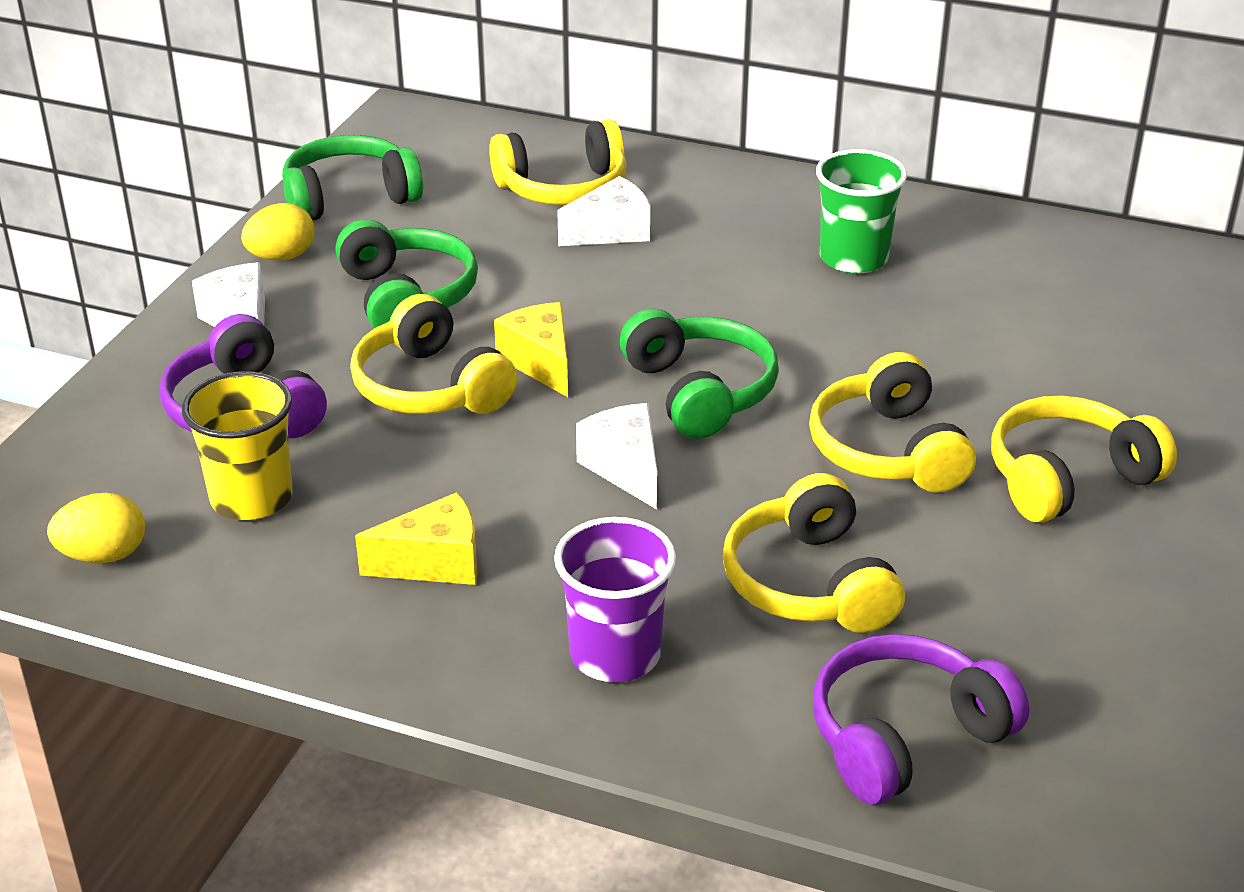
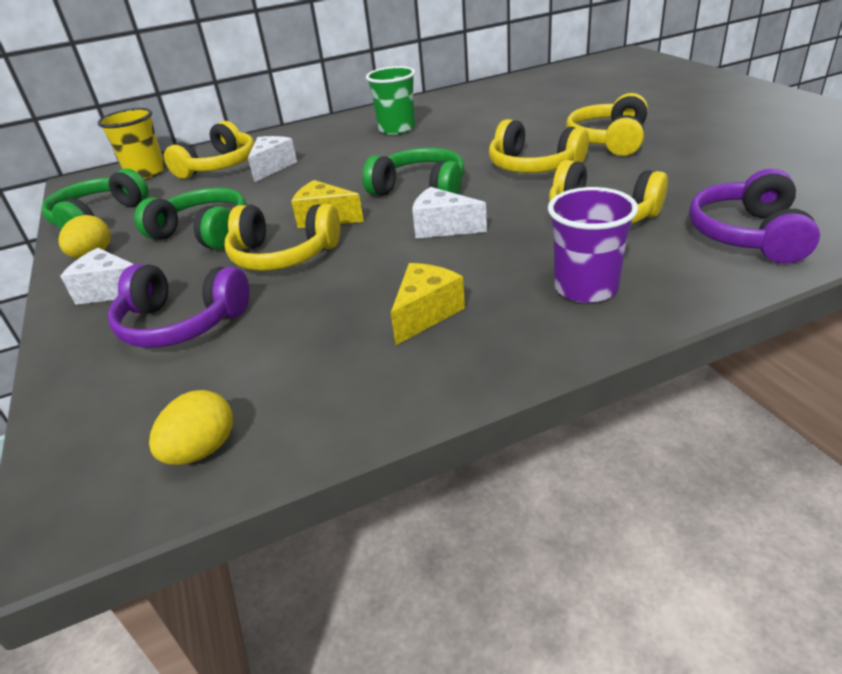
camera: 40 degrees left, 0 degrees up
(251, 498) = (260, 356): yellow cup -> yellow cup (146, 172)

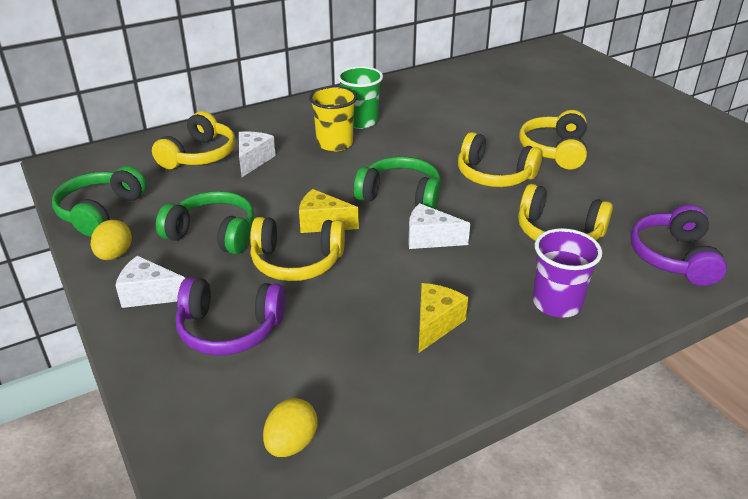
camera: 10 degrees left, 0 degrees up
(146, 172) = (126, 159): yellow cup -> yellow cup (334, 144)

